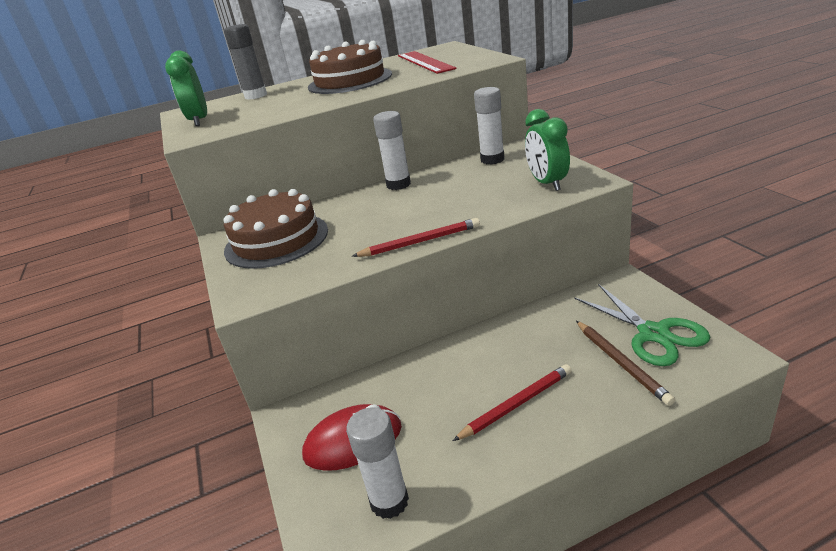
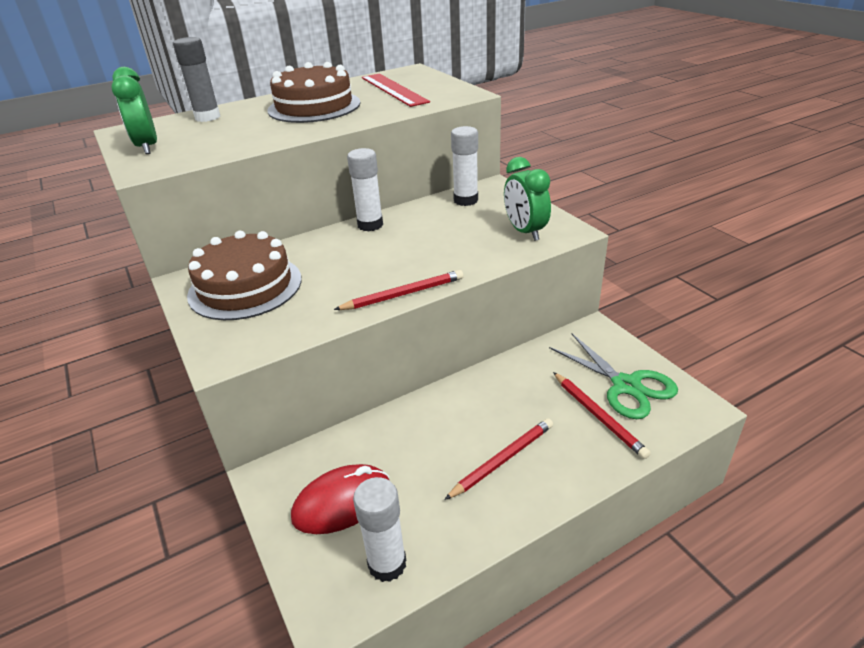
camera: 10 degrees left, 5 degrees up
(621, 363) = (598, 416): brown pencil -> red pencil

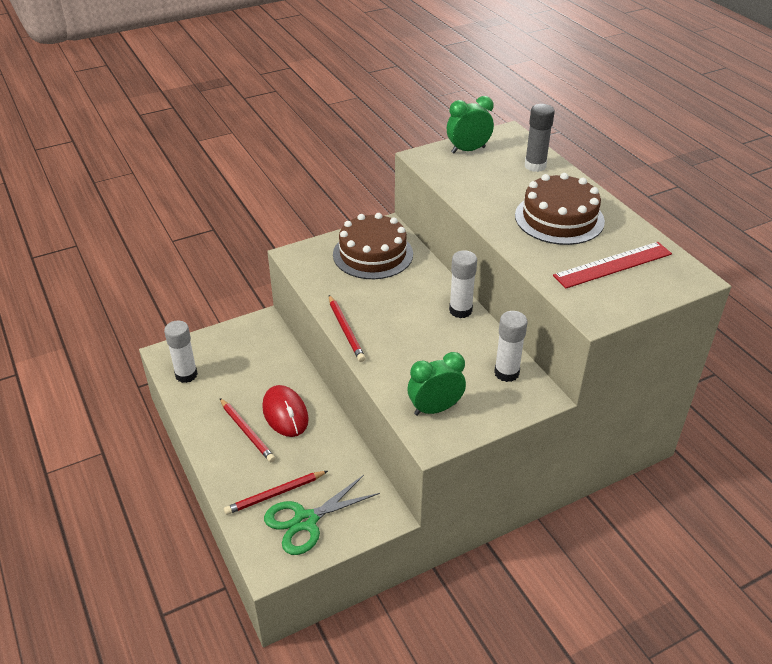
camera: 90 degrees right, 5 degrees up
(342, 502) = (234, 355): red mouse -> red mouse (285, 413)

